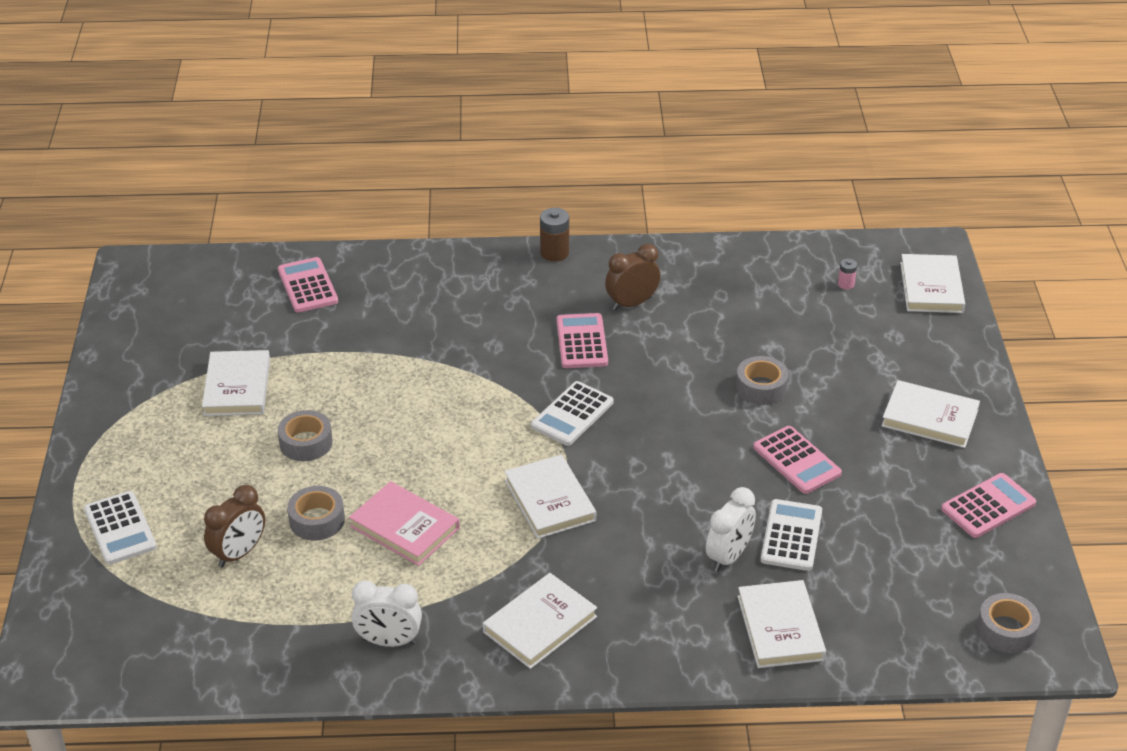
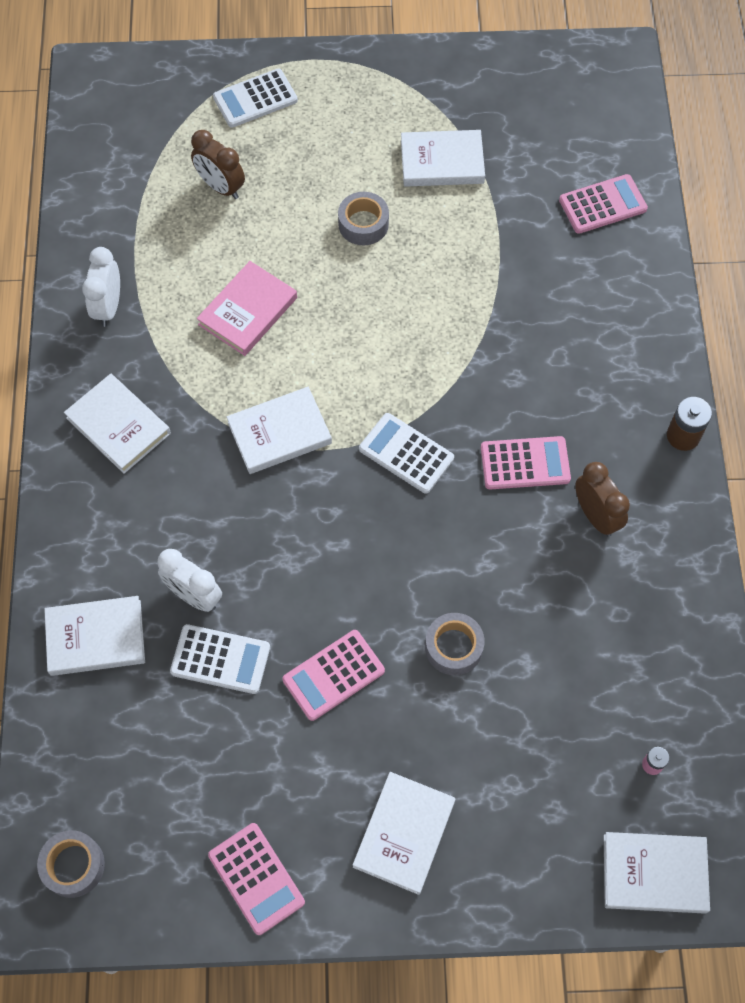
camera: 90 degrees right, 25 degrees up
(317, 520) = (260, 241): grey tape -> none

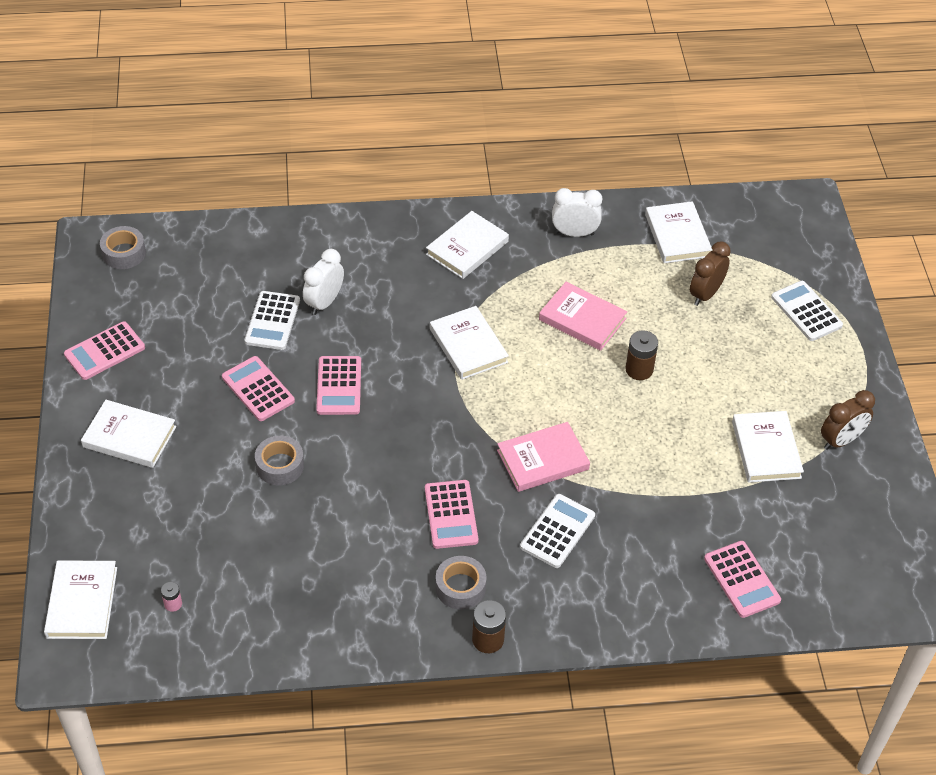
camera: 85 degrees right, 15 degrees down
(96, 638) = (291, 250): white book -> white book (677, 235)
(327, 263) = (639, 369): none -> brown battery
(333, 579) = (339, 386): none -> pink calculator
(363, 224) = (684, 393): grey tape -> grey tape (460, 587)
(406, 453) = (455, 430): white calculator -> white calculator (557, 531)
(451, 367) = (542, 460): none -> pink book
(596, 516) = (402, 567): brown clock -> brown clock (841, 440)

